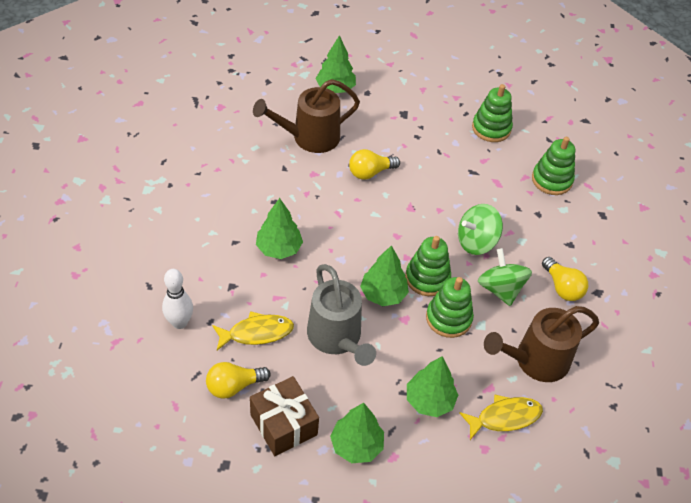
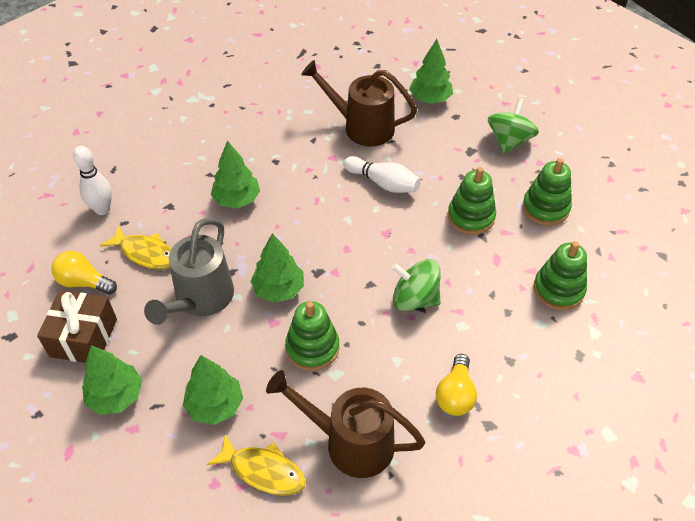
camera: 45 degrees right, 0 degrees up
(370, 172) = (383, 183): yellow light bulb -> white bowling pin
(427, 278) = (333, 301): green stacking toy -> green stacking toy (471, 217)
(500, 289) = (390, 355): green spinning top -> green spinning top (509, 141)

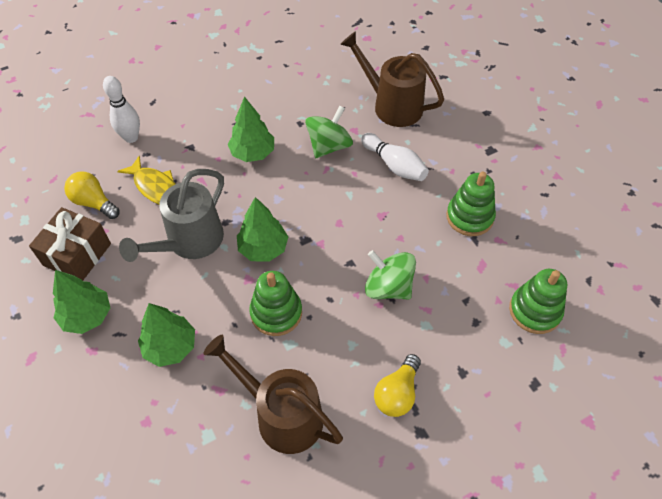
camera: 15 degrees right, 5 degrees up
(263, 471) = (193, 421): yellow fish -> none
(430, 99) = (467, 90): green tree -> none
(509, 141) = (533, 147): green spinning top -> green spinning top (329, 146)
(545, 208) = (548, 224): green stacking toy -> none

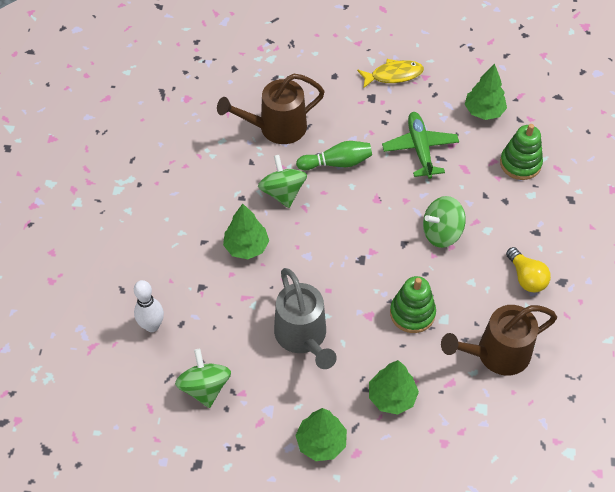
camera: 55 degrees left, 0 degrees up
(77, 254) = (252, 424): brown gift -> none
(94, 202) = (205, 387): yellow light bulb -> green spinning top
(156, 187) = (226, 334): yellow fish -> yellow fish (393, 75)
(263, 248) = (348, 290): green tree -> green tree (484, 111)
(394, 165) = (337, 163): white bowling pin -> green bowling pin
(469, 217) = (420, 149): green stacking toy -> green plane

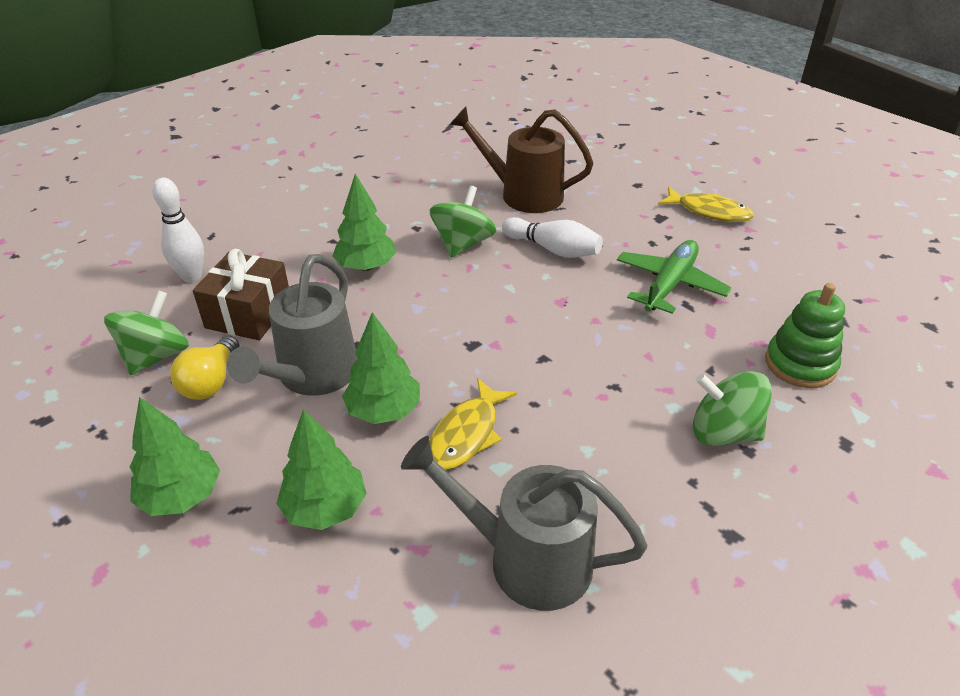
camera: 40 degrees right, 15 degrees down
(220, 325) = (249, 314): none -> brown gift
(337, 163) = (553, 249): green bowling pin -> white bowling pin
(412, 313) = (466, 434): green stacking toy -> yellow fish
(441, 233) = (605, 375): green spinning top -> green spinning top (723, 432)
(484, 111) = (797, 290): green tree -> green tree (384, 410)
(496, 354) = (525, 559): brown watering can -> grey watering can
(526, 277) = (676, 494): yellow light bulb -> yellow light bulb (211, 382)

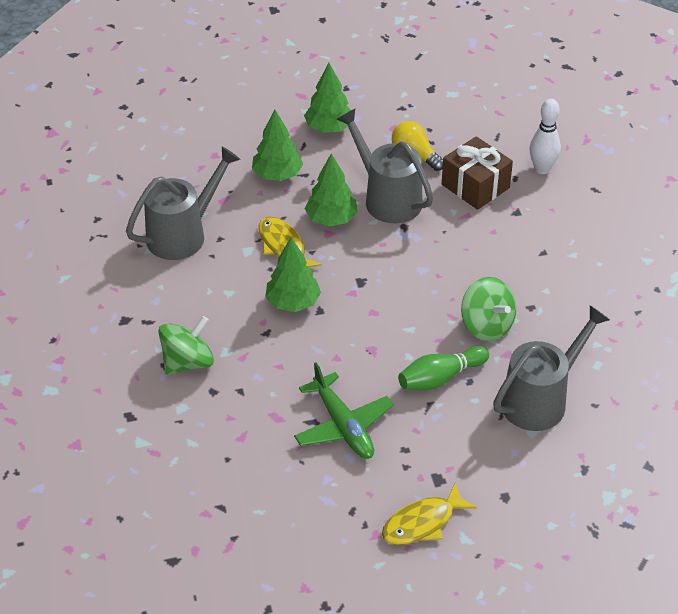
camera: 120 degrees right, 5 degrees up
(156, 356) = (459, 138): green spinning top -> none
(366, 266) = (493, 260): green tree -> green tree (293, 302)
(522, 194) = (541, 399): brown watering can -> grey watering can
(553, 249) = (440, 378): white bowling pin -> green bowling pin
(800, 364) = (205, 444): green stacking toy -> none

